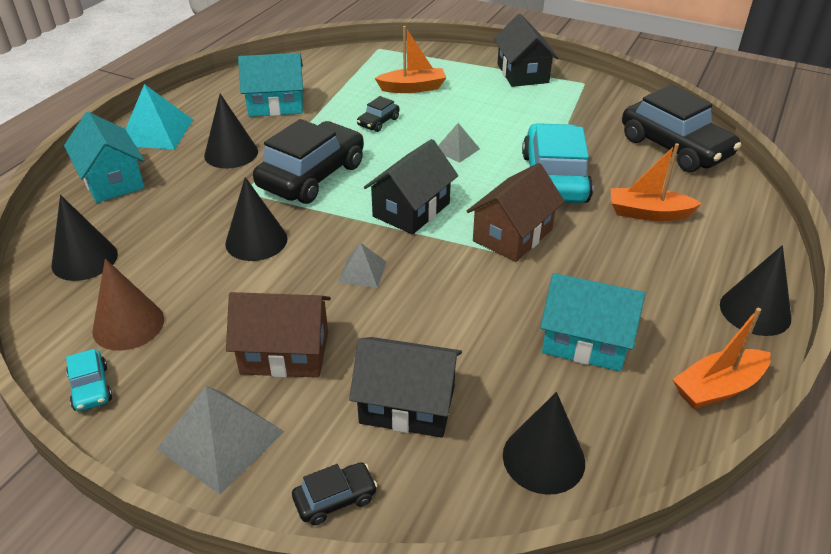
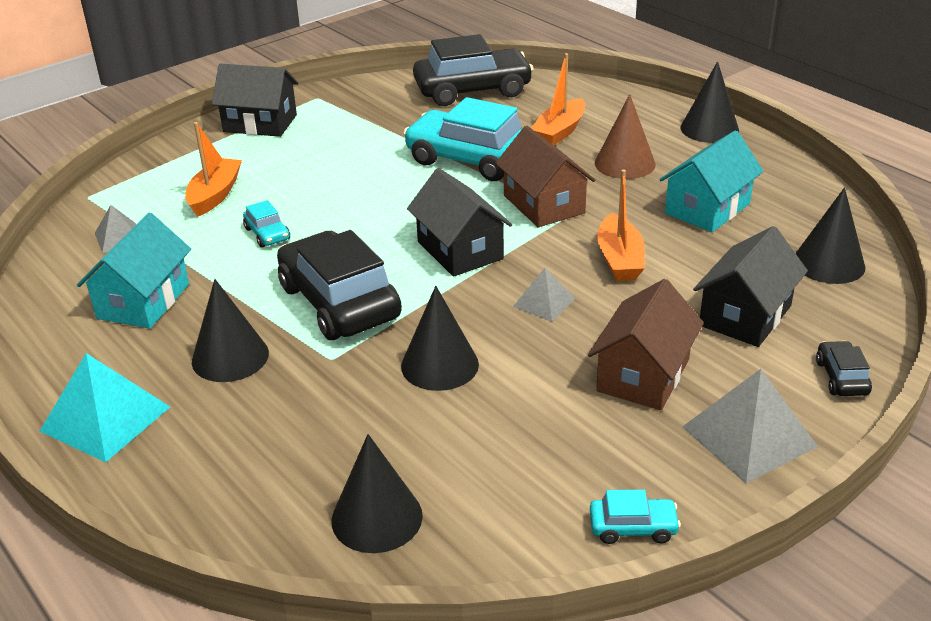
camera: 65 degrees left, 5 degrees down
(112, 180) = (200, 476): turquoise house -> none
(128, 325) = (536, 487): brown cone -> brown cone (625, 163)
(378, 122) = (267, 234): black car -> turquoise car
(457, 149) = (372, 198): grey pyramid -> grey pyramid (119, 237)
(718, 388) = (783, 170): orange boat -> orange boat (619, 259)

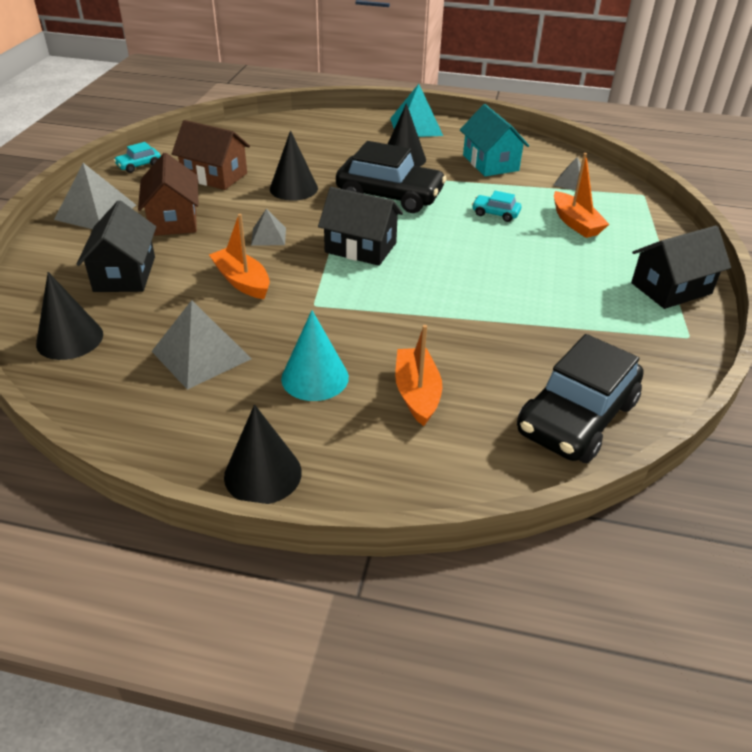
camera: 140 degrees right, 5 degrees up
(377, 518) = (255, 137): black cone -> none
(470, 159) = (453, 324): turquoise car -> none
(544, 204) = (343, 304): brown house -> brown house (214, 176)
(625, 163) = (315, 377): brown cone -> turquoise cone
(707, 208) = (201, 355): turquoise house -> grey pyramid
(841, 377) = (45, 257): black car -> none

